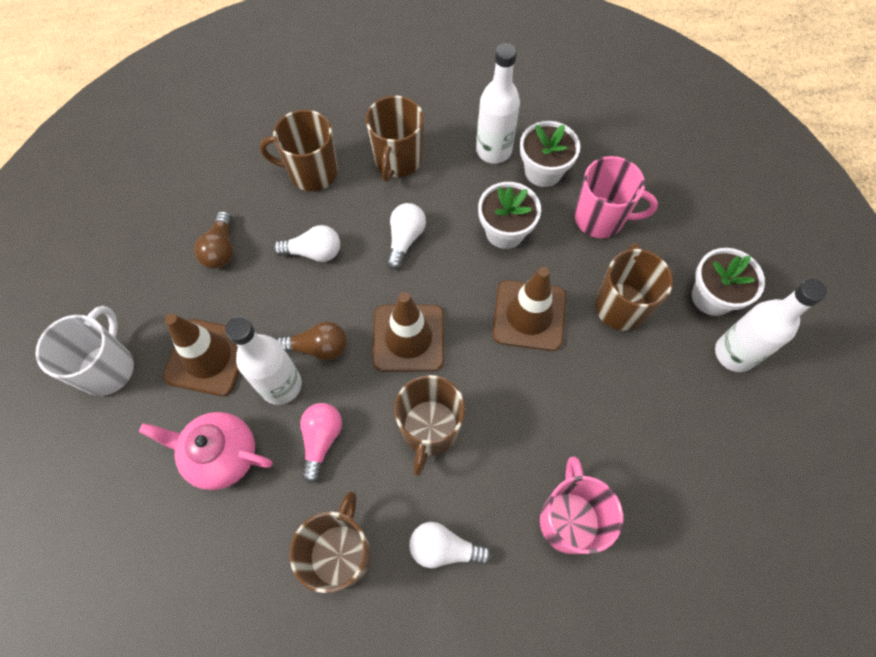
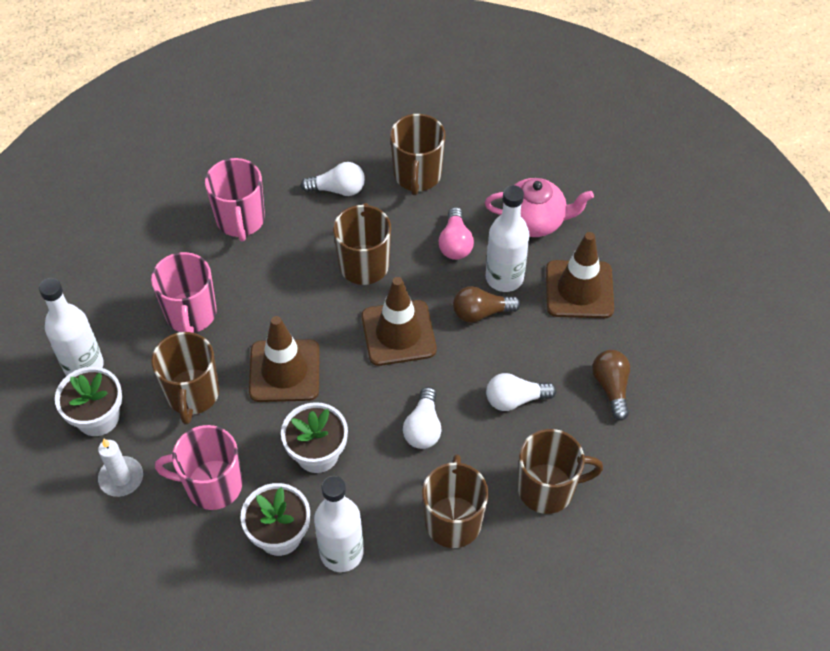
camera: 170 degrees right, 10 degrees down
(108, 368) = (664, 268): white mug -> none
(625, 396) = (191, 314): none -> pink mug
(683, 237) = (121, 478): none -> white candle

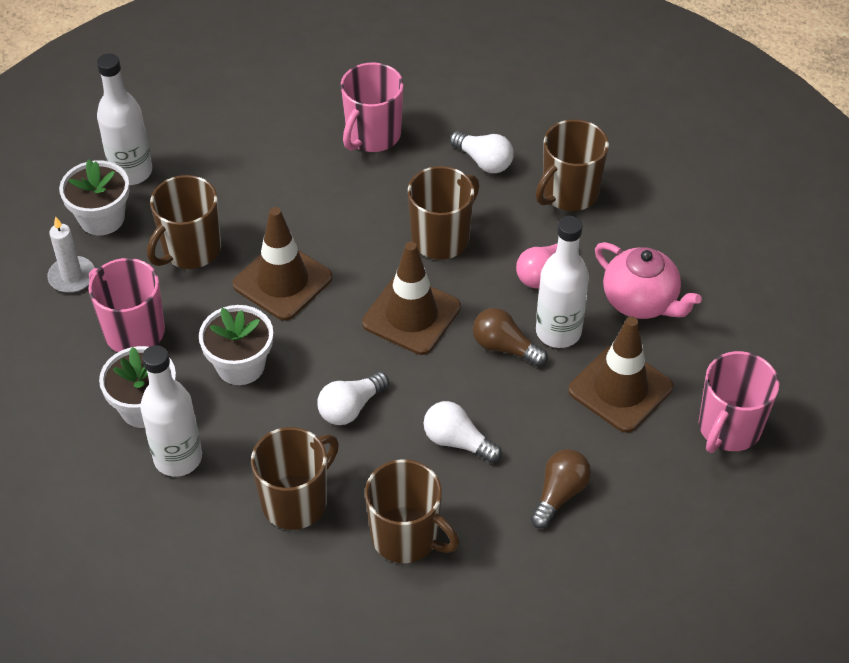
camera: 40 degrees right, 5 degrees down
(191, 314) = (254, 186): pink mug -> pink mug (728, 428)

